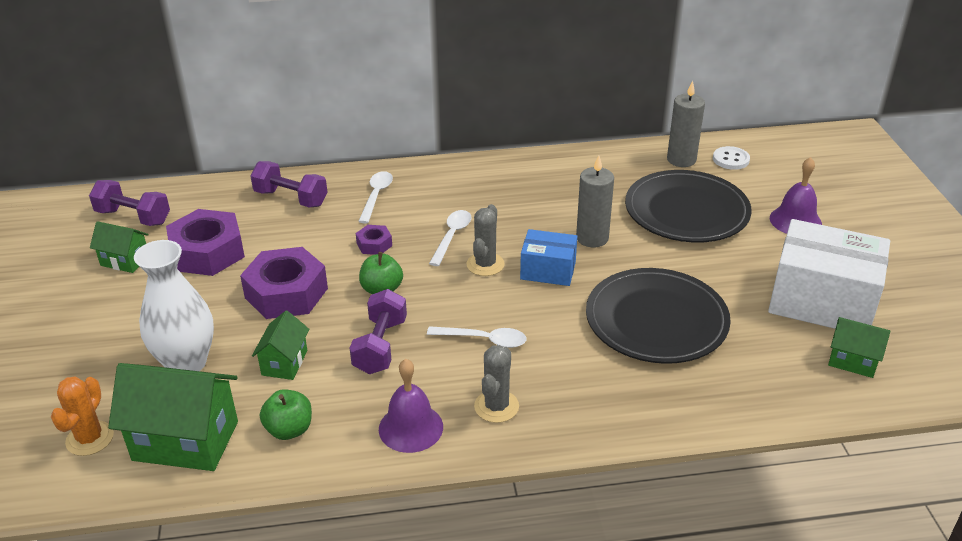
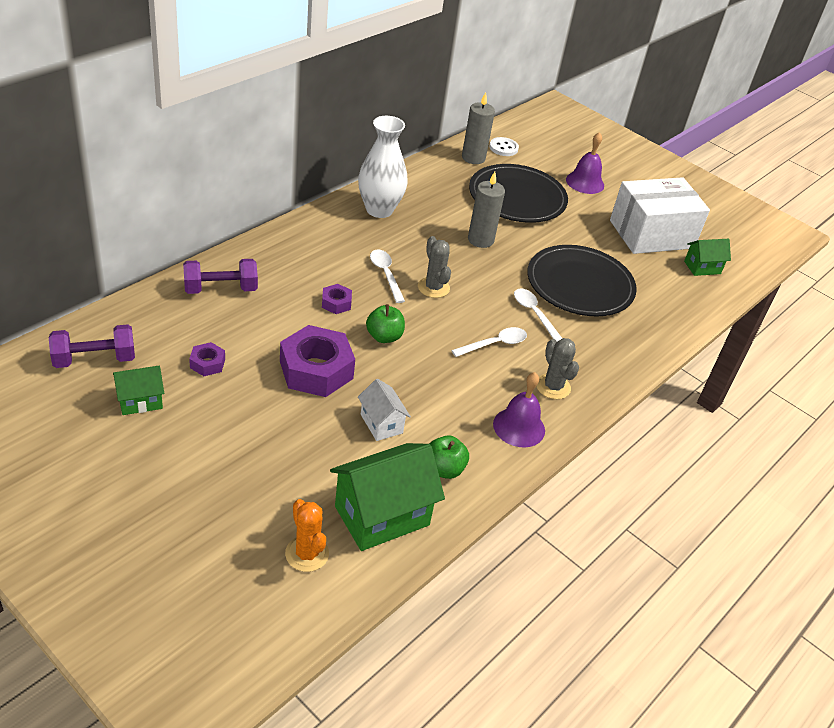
camera: 45 degrees left, 5 degrees up
(186, 363) = (307, 459): white vase -> white vase (379, 210)
(207, 252) = (207, 363): purple nut -> purple nut, size x0.47
(284, 363) = (381, 423): green house -> white house
(376, 196) = (289, 261): white spoon -> white spoon (534, 314)
(380, 346) = (433, 380): purple dumbbell -> none
(548, 270) = (479, 275): blue box -> none

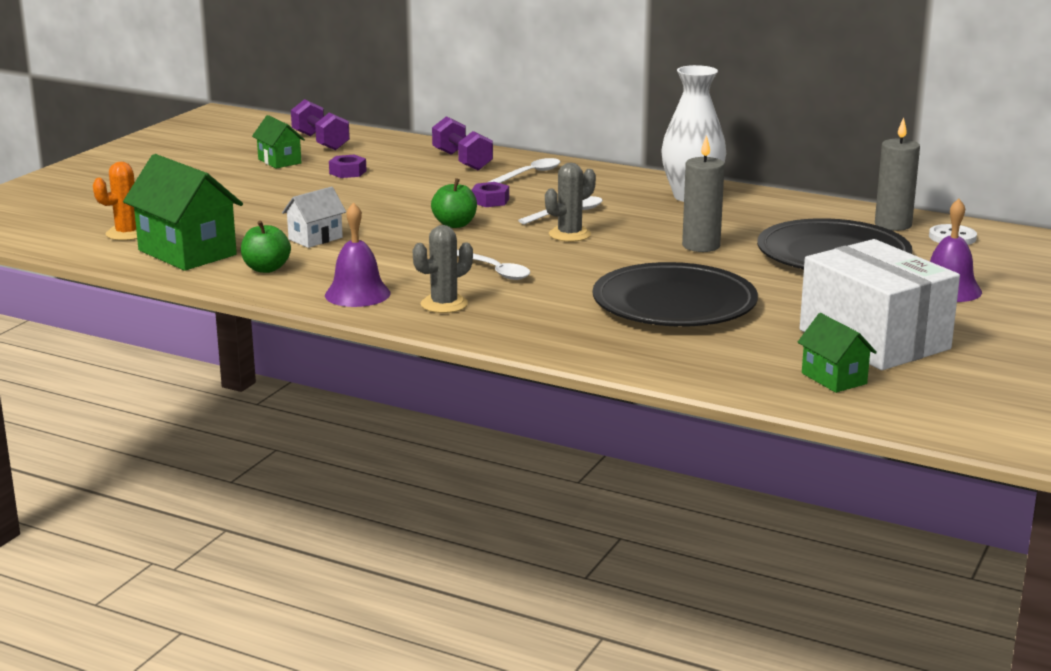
camera: 80 degrees right, 20 degrees down
(316, 370) = (374, 207): purple nut -> none
(534, 314) = (578, 284): white spoon -> white spoon (530, 174)

